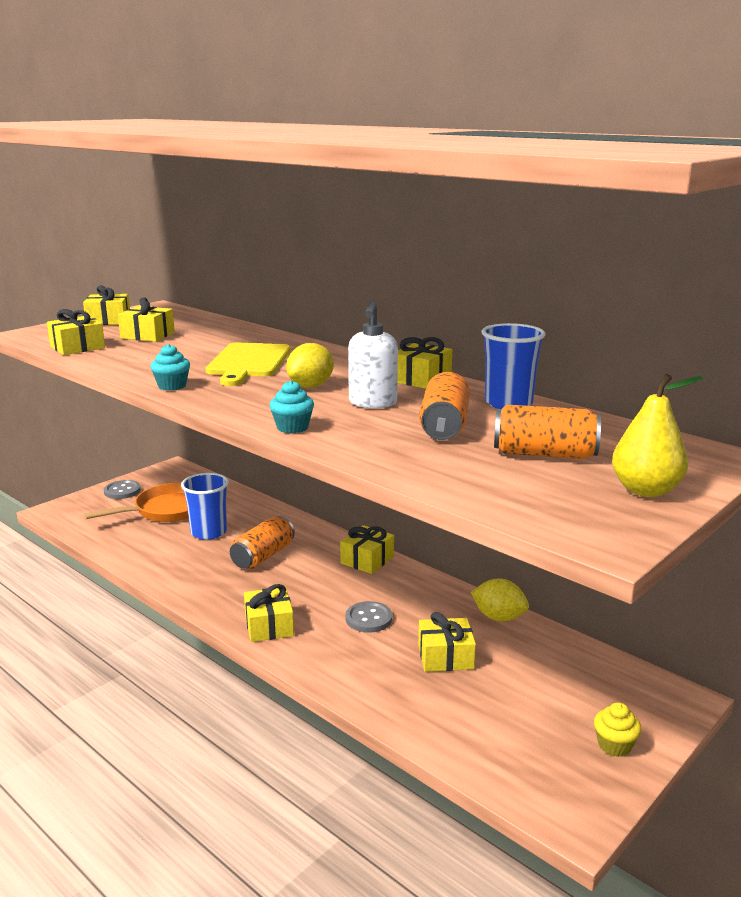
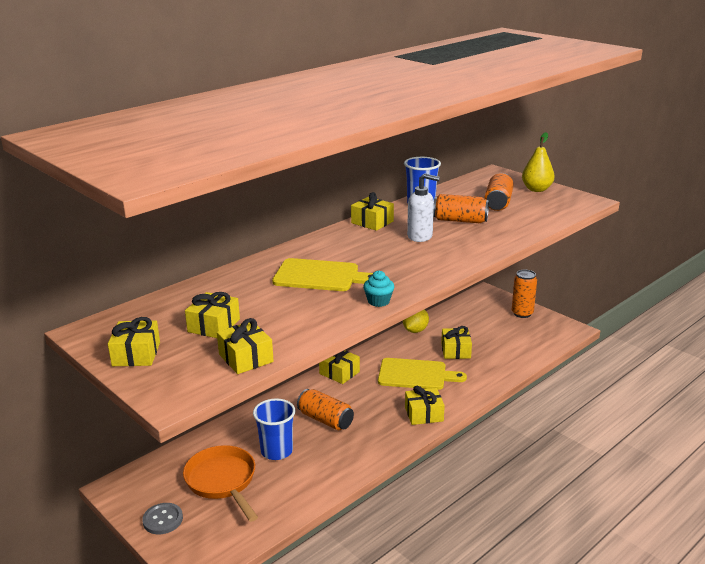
camera: 85 degrees left, 5 degrees up
(292, 427) = (466, 258): turquoise cupcake -> none
(310, 386) = (384, 254): yellow lemon -> none
(368, 618) = (416, 375): grey button -> yellow cutting board
(614, 745) = (522, 313): yellow cupcake -> orange can

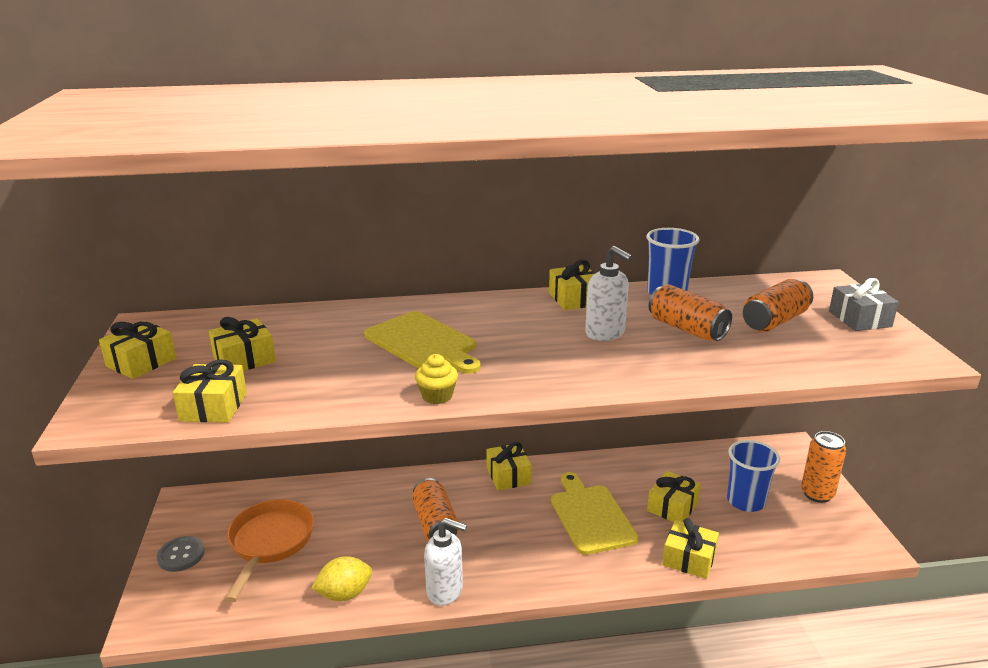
camera: 35 degrees right, 0 degrees up
(277, 451) = (351, 535): blue cup -> blue cup (745, 501)
(377, 452) = (445, 591): none -> white soap dispenser
(378, 301) = (437, 396): turquoise cupcake -> yellow cupcake
(415, 330) = (648, 461): yellow lemon -> yellow lemon (344, 594)
(416, 375) = (591, 516): yellow cutting board -> yellow cutting board turned 150 degrees counterclockwise
(424, 414) = (547, 570): yellow gift -> yellow gift (689, 559)
(536, 189) = (859, 319): yellow pear -> grey gift

